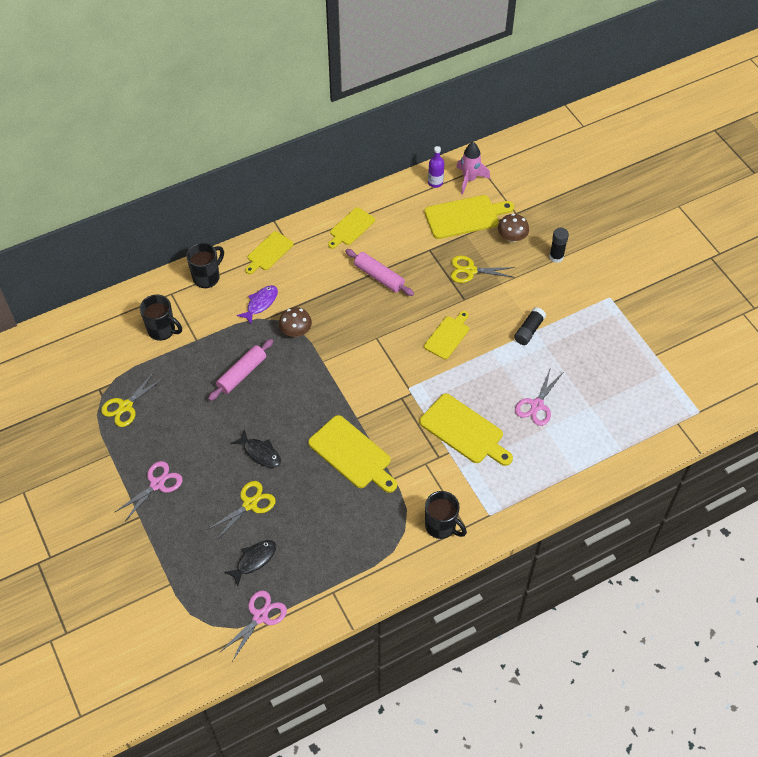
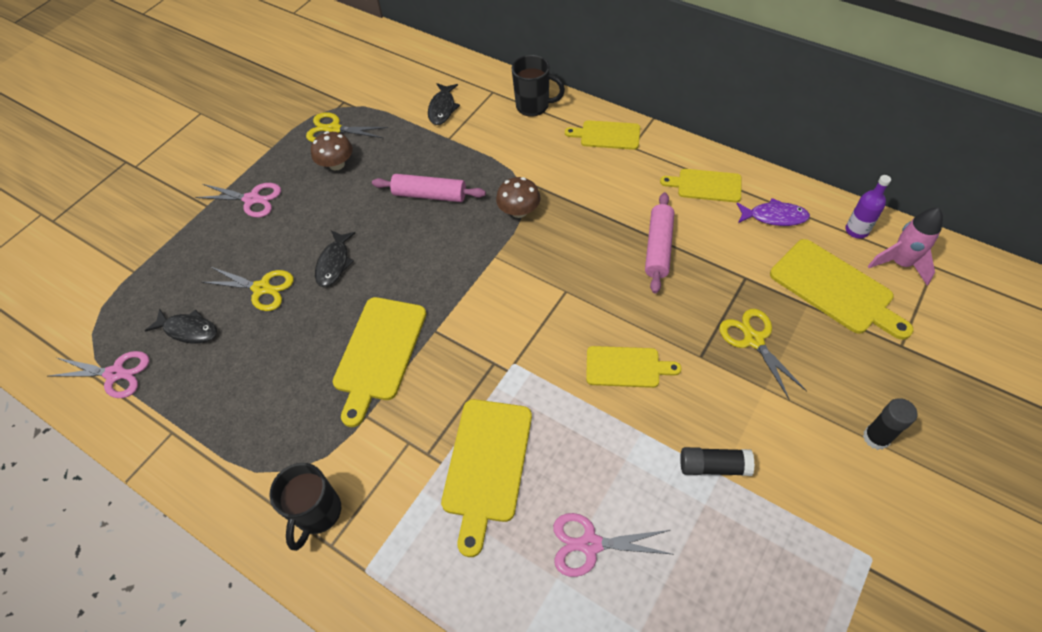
camera: 65 degrees right, 0 degrees up
(162, 330) = (442, 108): black mug -> black fish
(260, 303) = (533, 163): purple fish -> purple fish (774, 217)
(512, 237) = (855, 362): brown mushroom -> brown mushroom (336, 164)

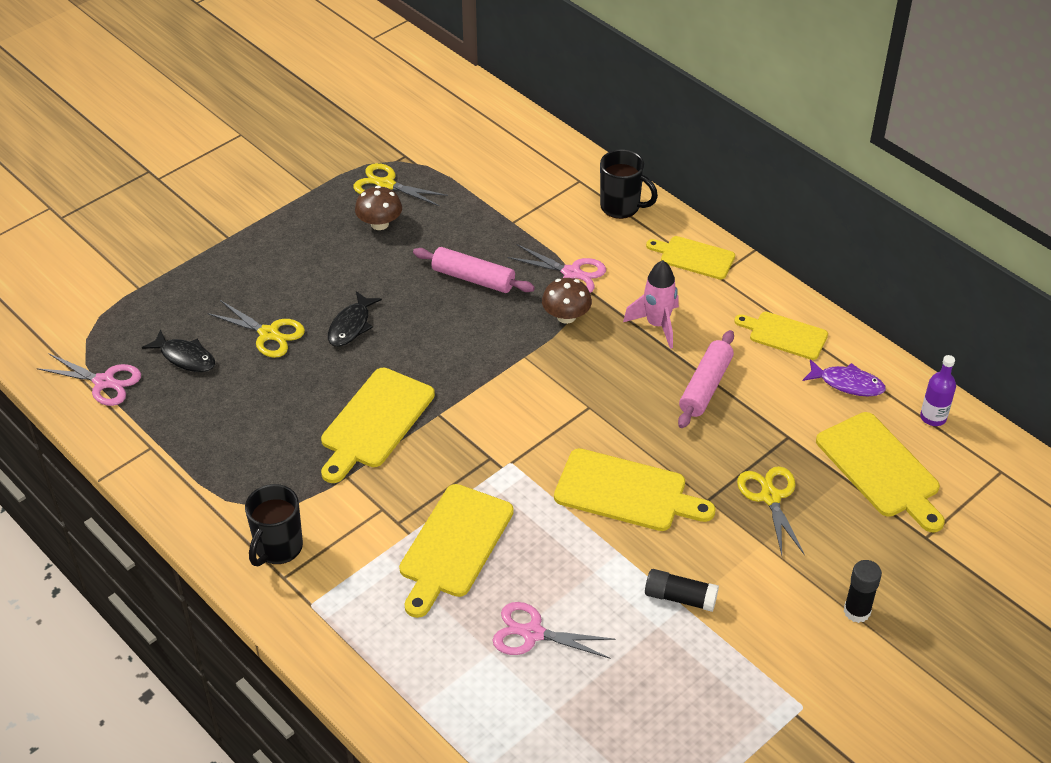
camera: 10 degrees right, 10 degrees down
(252, 199) = (278, 241): pink scissors -> pink scissors (571, 273)
(442, 108) = (516, 187): black fish -> none
(626, 367) = (626, 492): yellow cutting board -> yellow cutting board, size x1.57
(900, 263) = (965, 460): pink rocket -> pink rocket (657, 325)

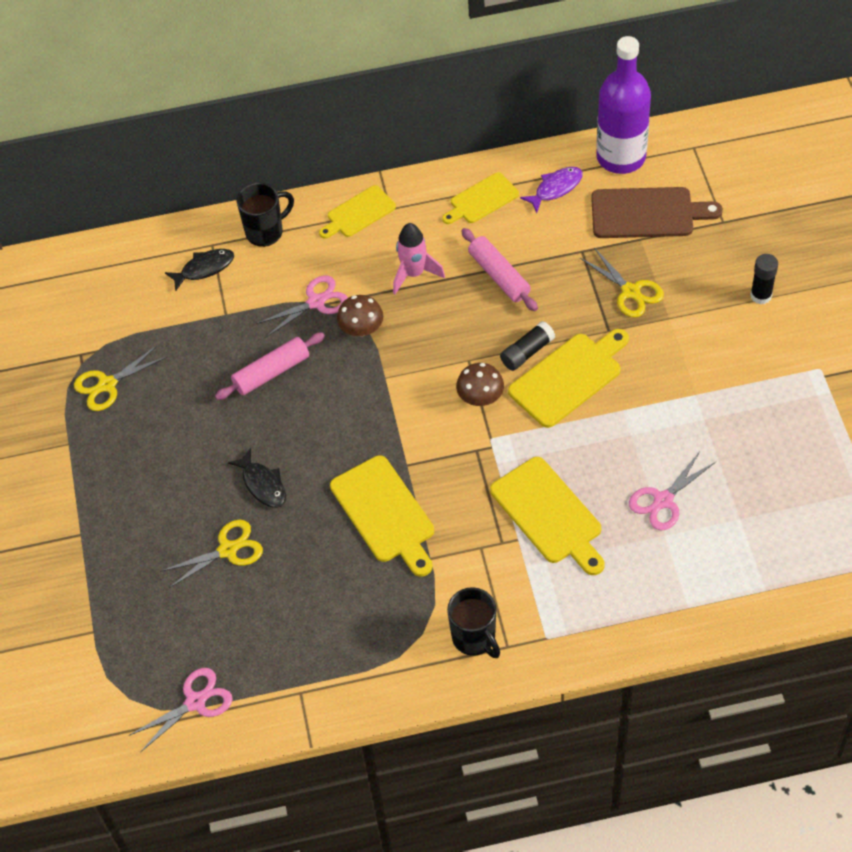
camera: 55 degrees left, 10 degrees up
(185, 357) = (210, 626): black fish -> black fish (204, 268)
(379, 224) = (153, 410): brown mushroom -> brown mushroom (480, 397)
(680, 597) = (686, 393): black glue stick -> black glue stick (527, 352)
(770, 497) = (630, 291): yellow scissors -> yellow scissors turned 150 degrees counterclockwise
(881, 468) = (647, 213): yellow cutting board -> brown cutting board
(933, 417) = (621, 157): purple bottle -> purple bottle, size x2.24

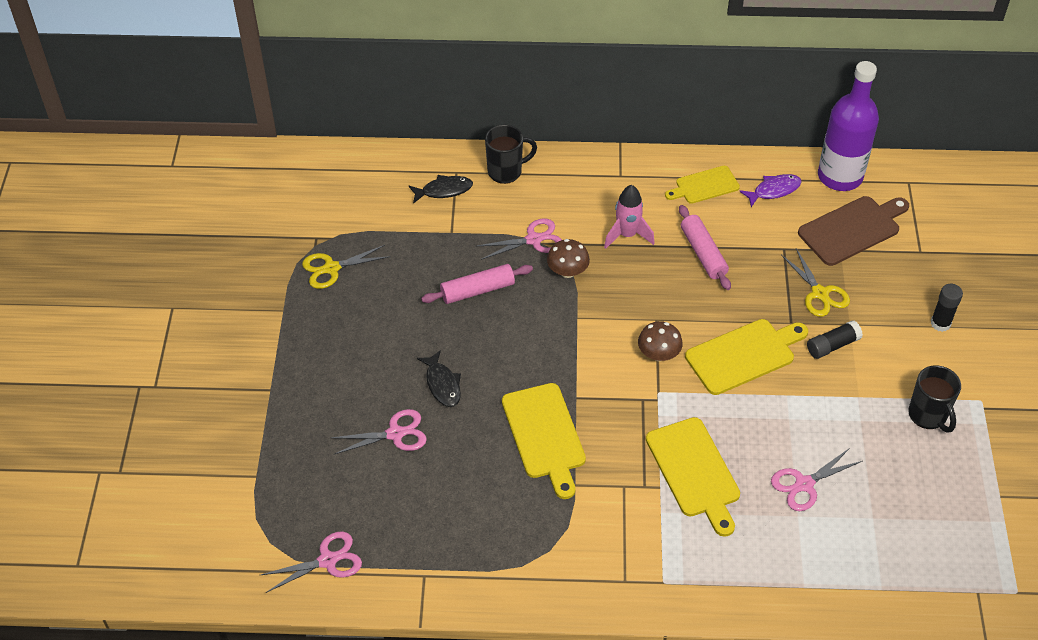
camera: 10 degrees right, 5 degrees down
(227, 550) = (395, 434): yellow scissors -> pink scissors
(359, 213) = (592, 173): yellow cutting board -> none
(474, 638) = (596, 566): black mug -> black mug (928, 416)
(527, 352) = (711, 324): black glue stick -> black glue stick (832, 345)
(647, 213) = (852, 229): brown cutting board -> brown cutting board turned 45 degrees counterclockwise

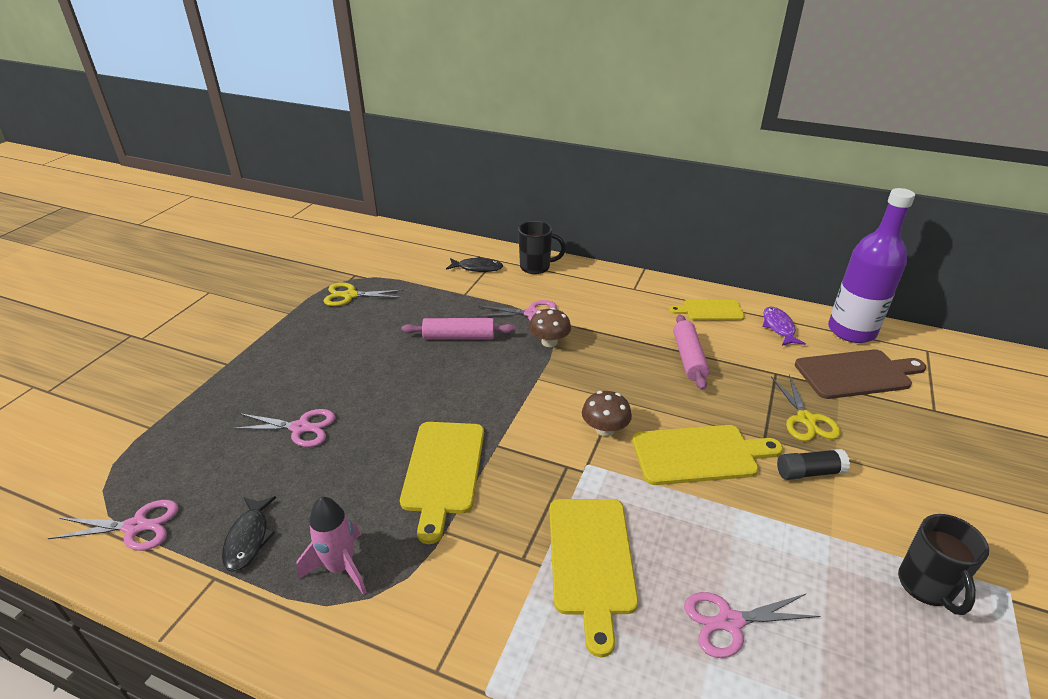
camera: 20 degrees right, 15 degrees down
(442, 384) = (375, 399): black fish -> black fish (249, 539)
(627, 235) = (619, 329): pink rocket -> pink rocket (340, 567)
(774, 190) = (778, 327): purple fish -> purple fish turned 90 degrees counterclockwise
(940, 323) = (954, 485): black glue stick -> none

